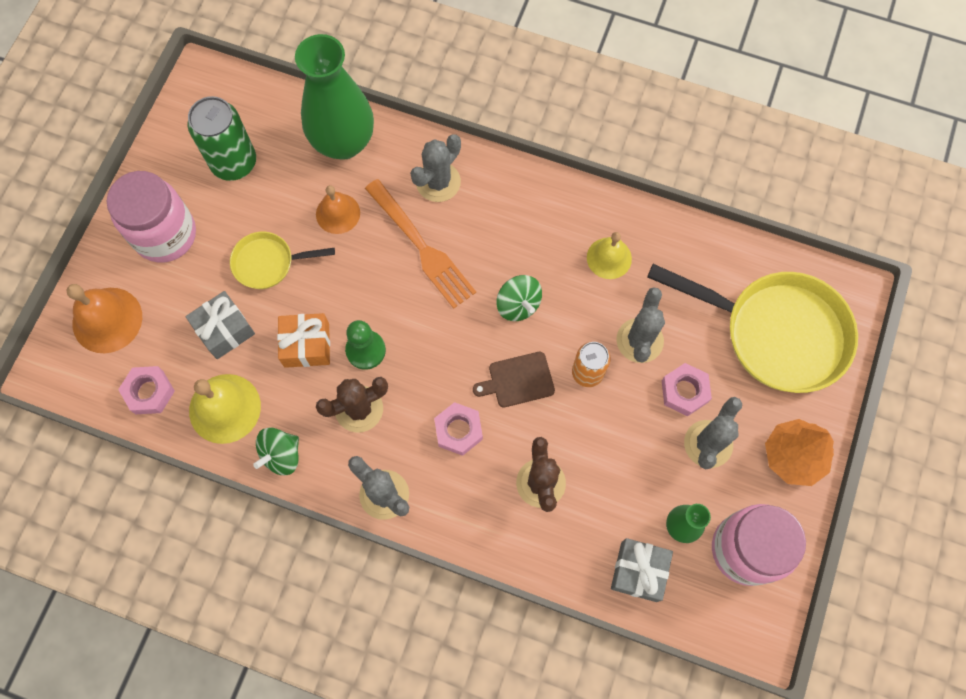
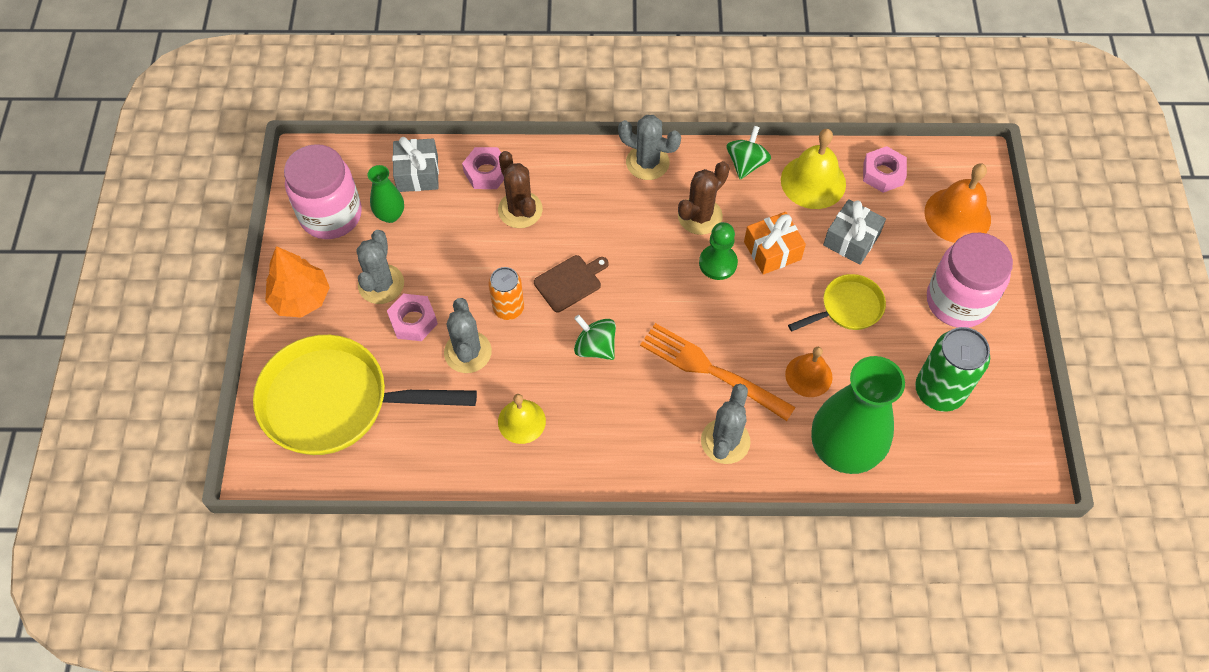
camera: 160 degrees right, 10 degrees down
(458, 430) = (606, 226): pink nut -> pink nut (486, 172)

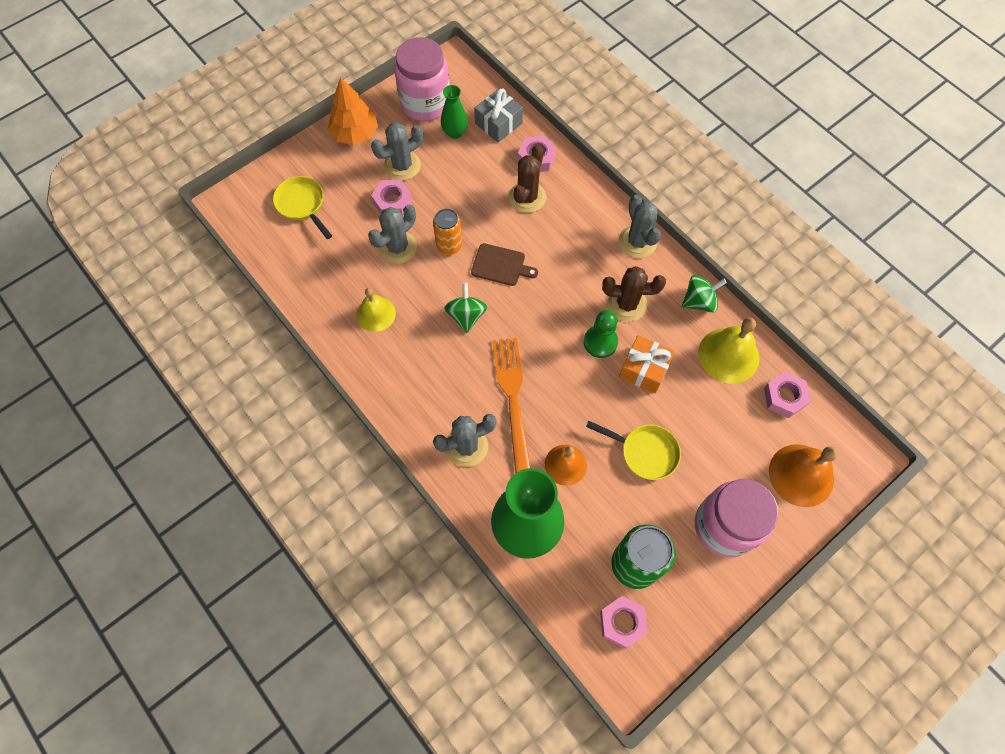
camera: 50 degrees right, 5 degrees up
(335, 402) = (302, 205): yellow pan -> yellow pan, size x0.50
(851, 240) = (705, 415): grey gift -> none
(981, 438) = (622, 623): none -> pink nut

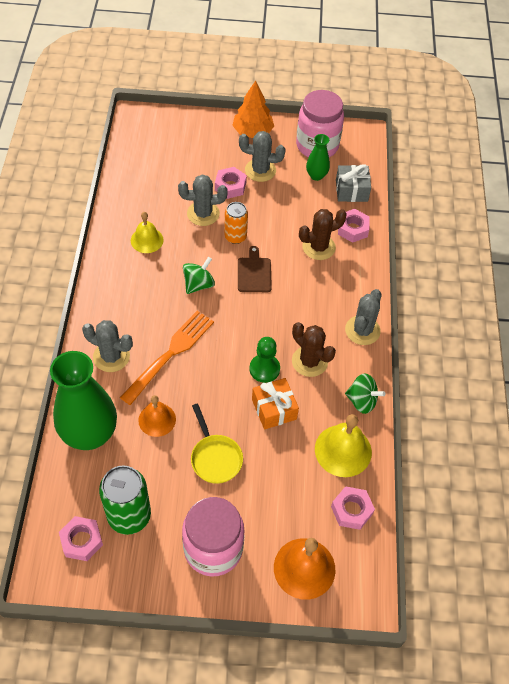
camera: 40 degrees right, 10 degrees down
(302, 205) = (175, 148): yellow pan -> none
(501, 265) = (254, 273): brown cutting board -> brown cutting board turned 150 degrees counterclockwise

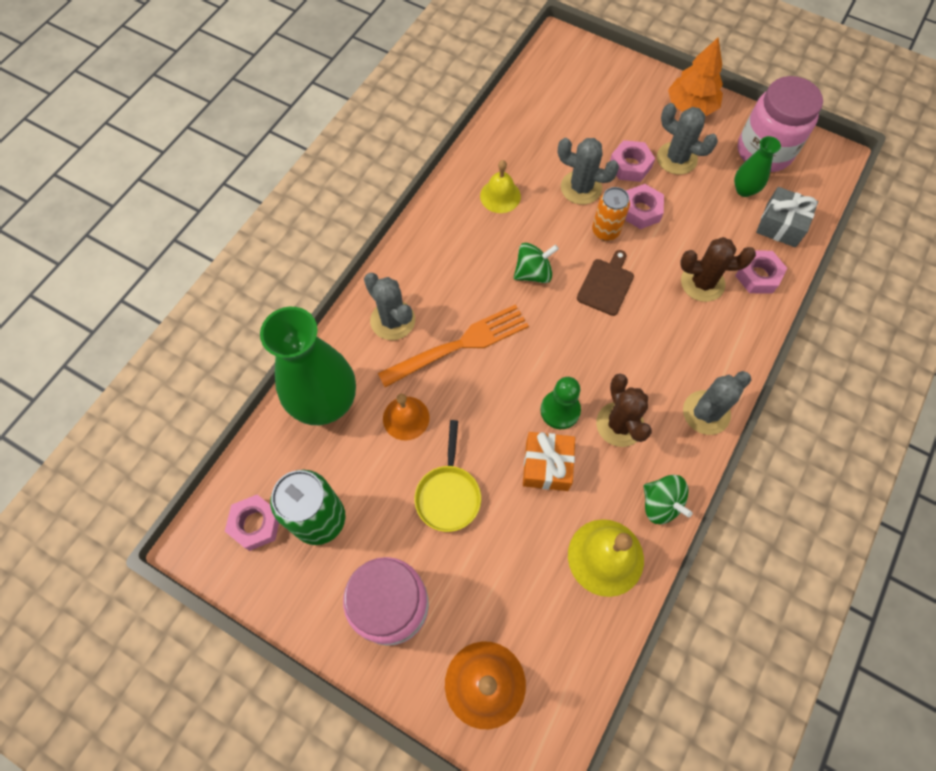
camera: 30 degrees right, 10 degrees up
(351, 510) = (578, 639): pink nut -> pink nut (640, 210)

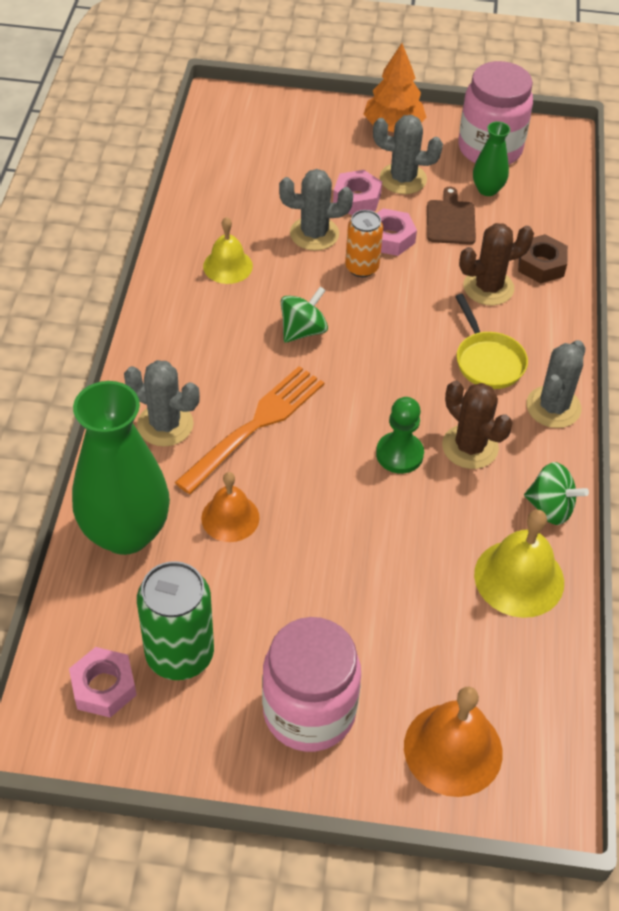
camera: 25 degrees left, 15 degrees down
(448, 495) = (318, 578): yellow pan -> yellow pan (487, 361)
(547, 466) = (412, 512): orange gift -> none
(606, 285) = (388, 319): brown cutting board -> brown cutting board (450, 220)
(758, 276) = (541, 265): pink nut -> brown nut
(781, 225) = (540, 212): grey gift -> none

